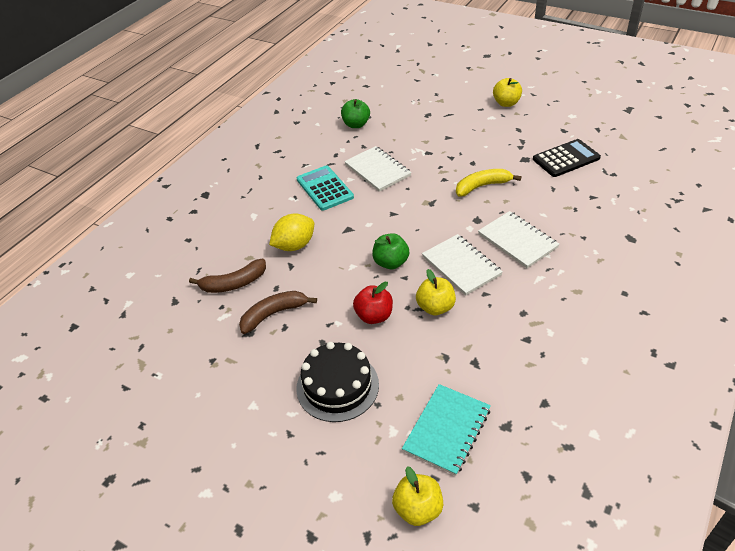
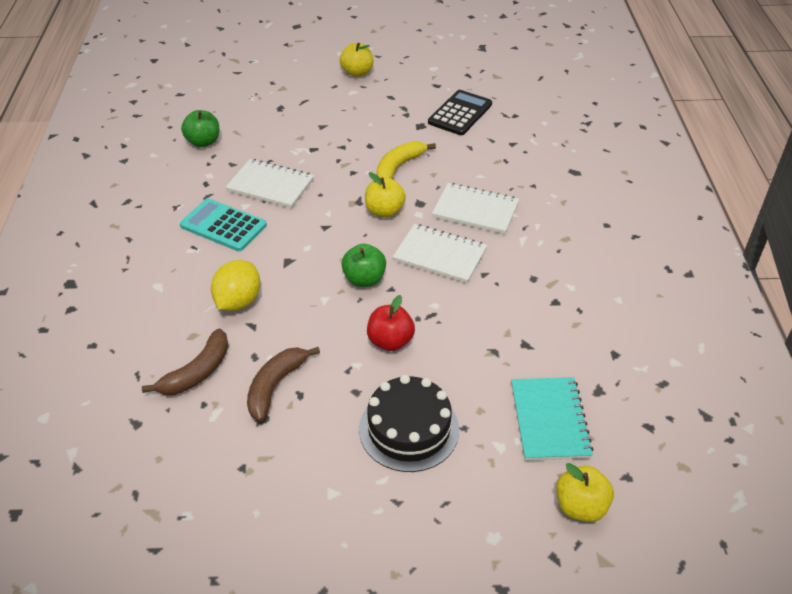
camera: 35 degrees left, 0 degrees up
(435, 307) = (446, 307): yellow apple -> yellow apple (384, 211)

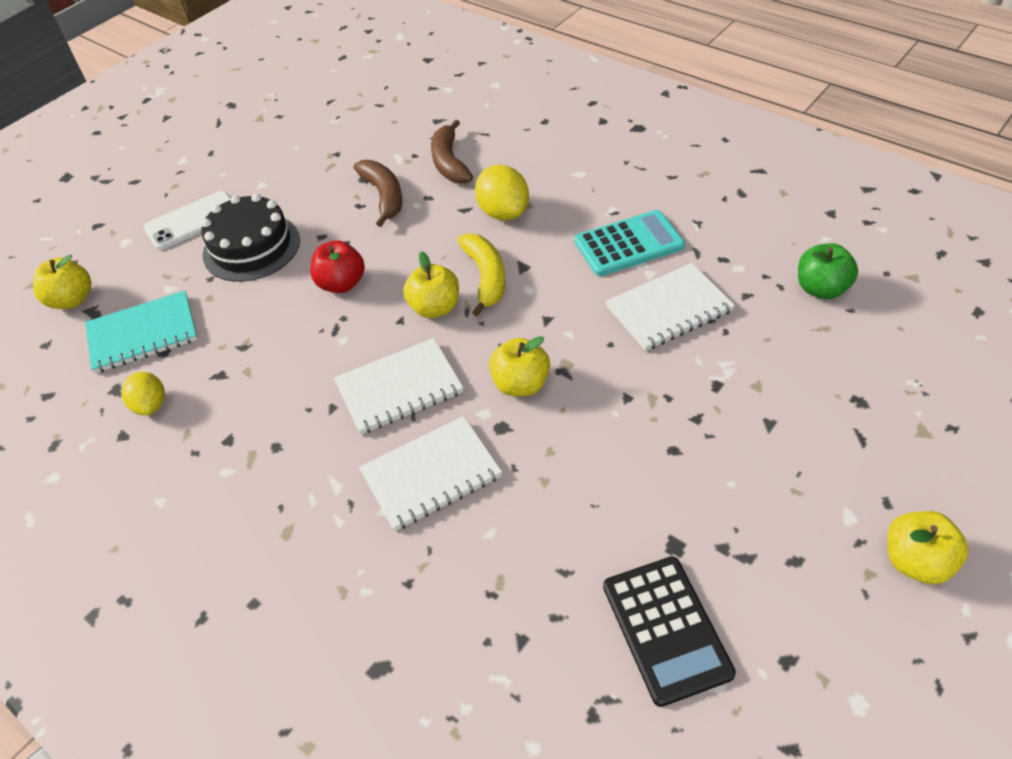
camera: 135 degrees right, 5 degrees up
(364, 279) = (435, 308): green apple -> yellow apple
(398, 167) = (595, 452): yellow banana -> yellow banana (486, 277)
(422, 505) = (192, 221): none -> white phone
(549, 420) = (143, 334): turquoise notebook -> turquoise notebook turned 60 degrees counterclockwise
(583, 360) = (151, 405): none -> yellow lemon

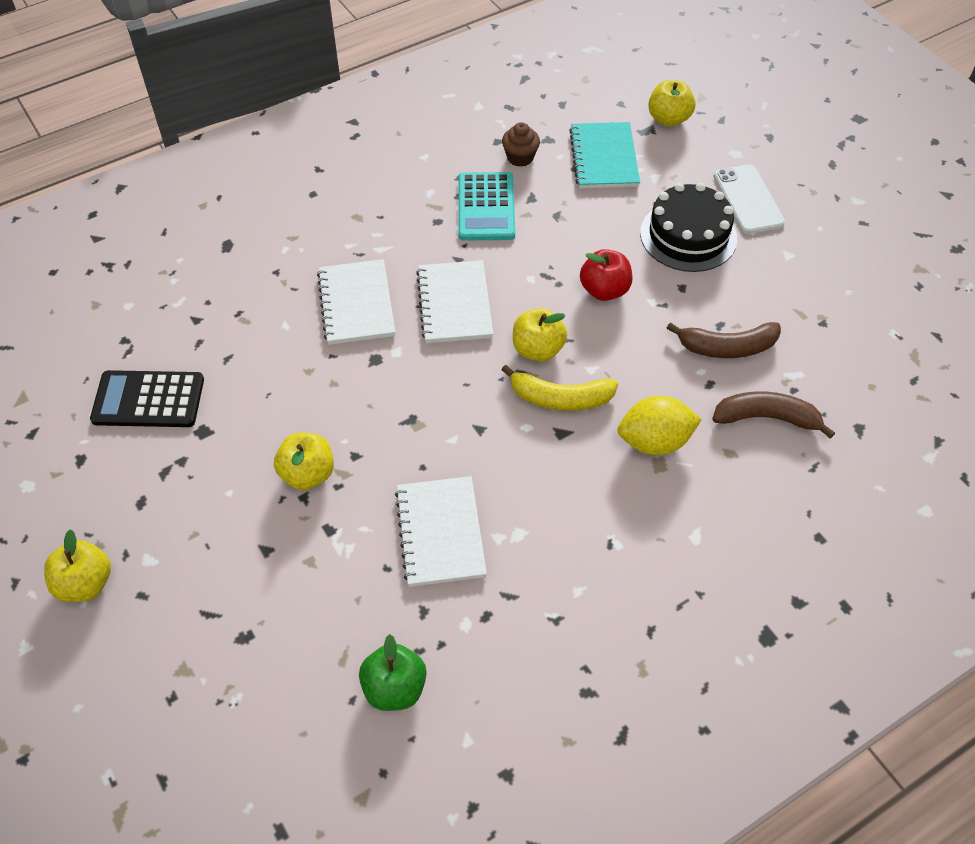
camera: 105 degrees right, 5 degrees up
(151, 405) = (520, 157): yellow lemon -> brown cupcake
(521, 384) = (413, 385): yellow apple -> yellow apple (308, 474)
(628, 244) = (551, 536): turquoise calculator -> turquoise calculator (486, 207)

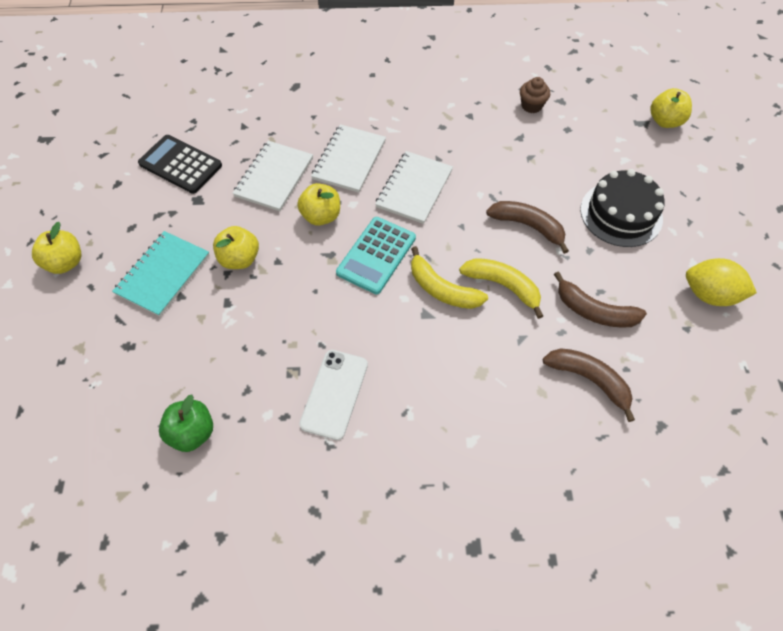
camera: 30 degrees right, 5 degrees up
(440, 532) = (295, 342): white notebook -> white notebook (274, 177)
(486, 207) = (483, 131): turquoise calculator -> turquoise calculator (376, 255)
(538, 349) = (450, 247): yellow apple -> yellow apple (321, 216)
(604, 158) = (594, 130): turquoise notebook -> turquoise notebook (163, 274)
(604, 290) = (528, 226): red apple -> brown banana
(621, 365) = (503, 286): none -> yellow banana
(654, 442) = (489, 354): yellow lemon -> yellow lemon (709, 294)
(748, 199) = (688, 206): white phone -> white phone (334, 394)

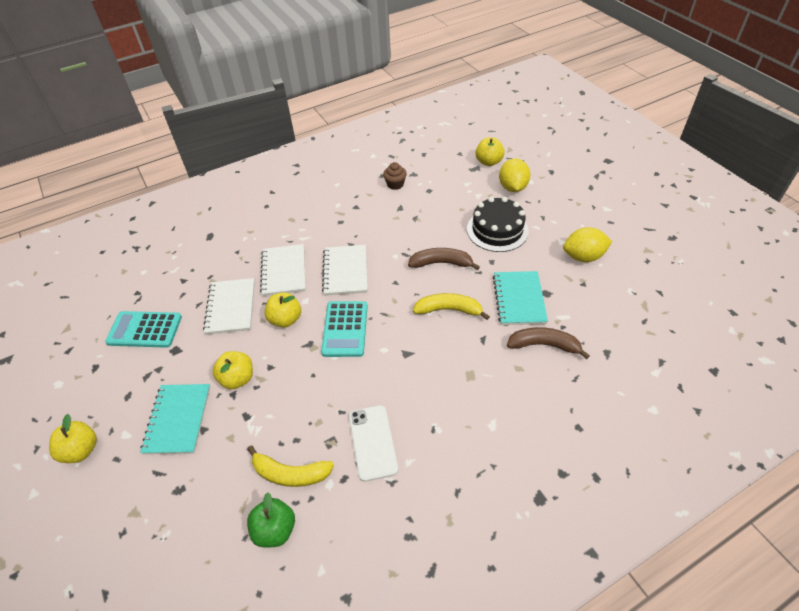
camera: 25 degrees left, 10 degrees down
(180, 164) = (145, 330): black calculator -> turquoise calculator
(442, 289) = (407, 331): yellow banana -> yellow banana (290, 474)
(594, 311) = (519, 299): brown banana -> turquoise notebook
(675, 167) = (512, 187): none -> yellow lemon

